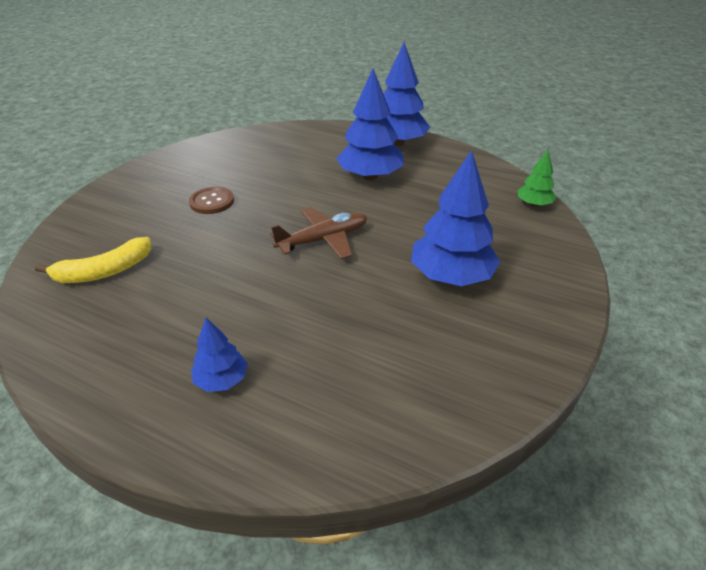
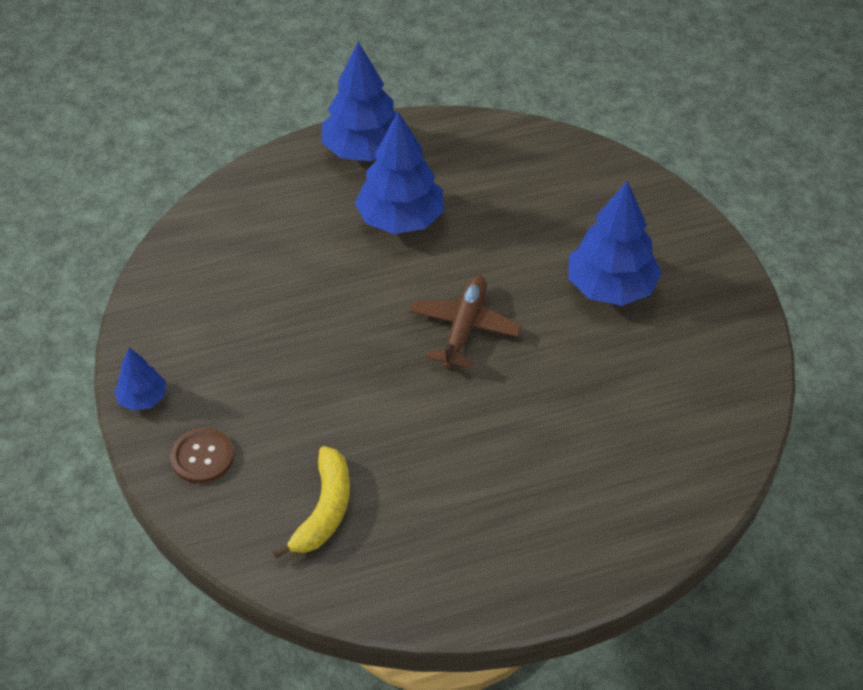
camera: 45 degrees left, 10 degrees up
(212, 202) = (293, 364): brown button -> brown button (202, 457)
(221, 380) = (571, 506): blue tree -> blue tree (143, 398)
(533, 204) = (584, 155): green tree -> none

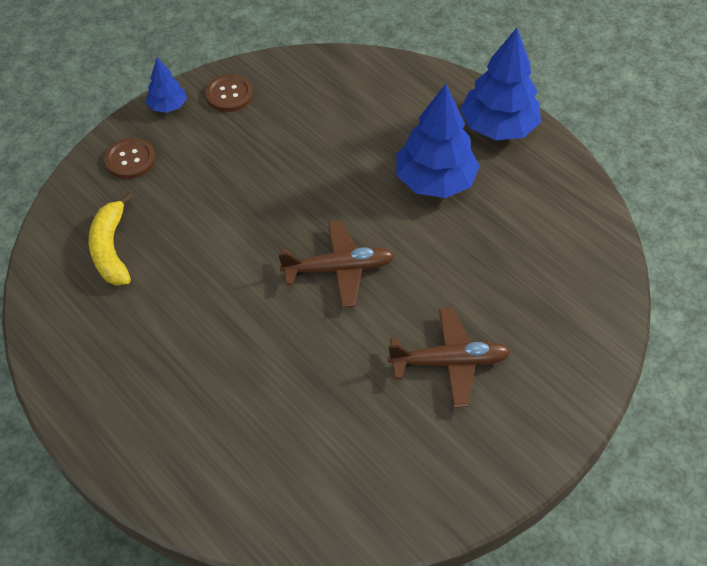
camera: 65 degrees right, 5 degrees up
(166, 338) = (229, 94): none -> brown button
(324, 510) = (111, 249): yellow banana -> yellow banana turned 90 degrees clockwise
(610, 287) = (450, 362): blue tree -> brown plane

